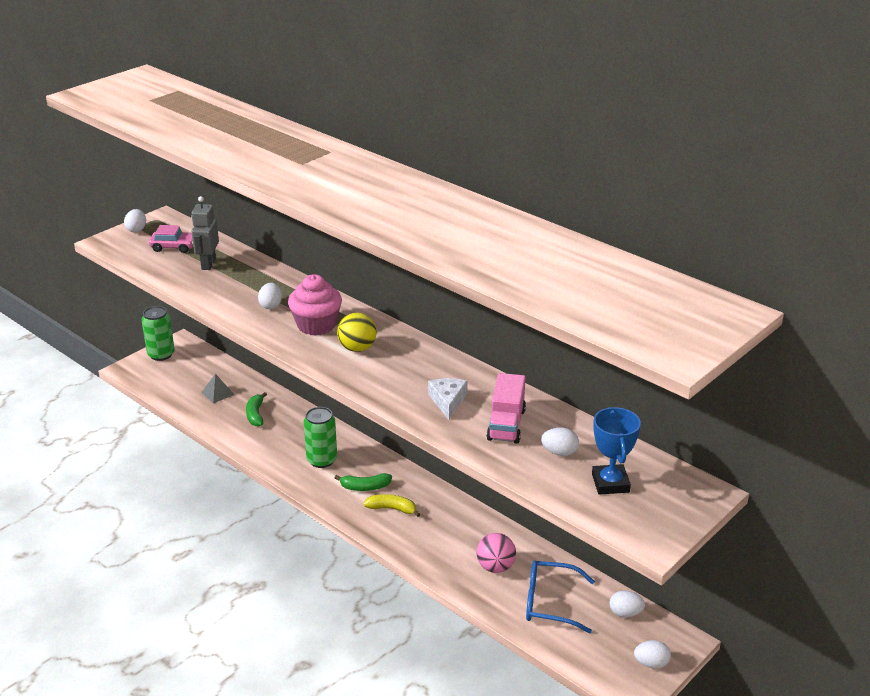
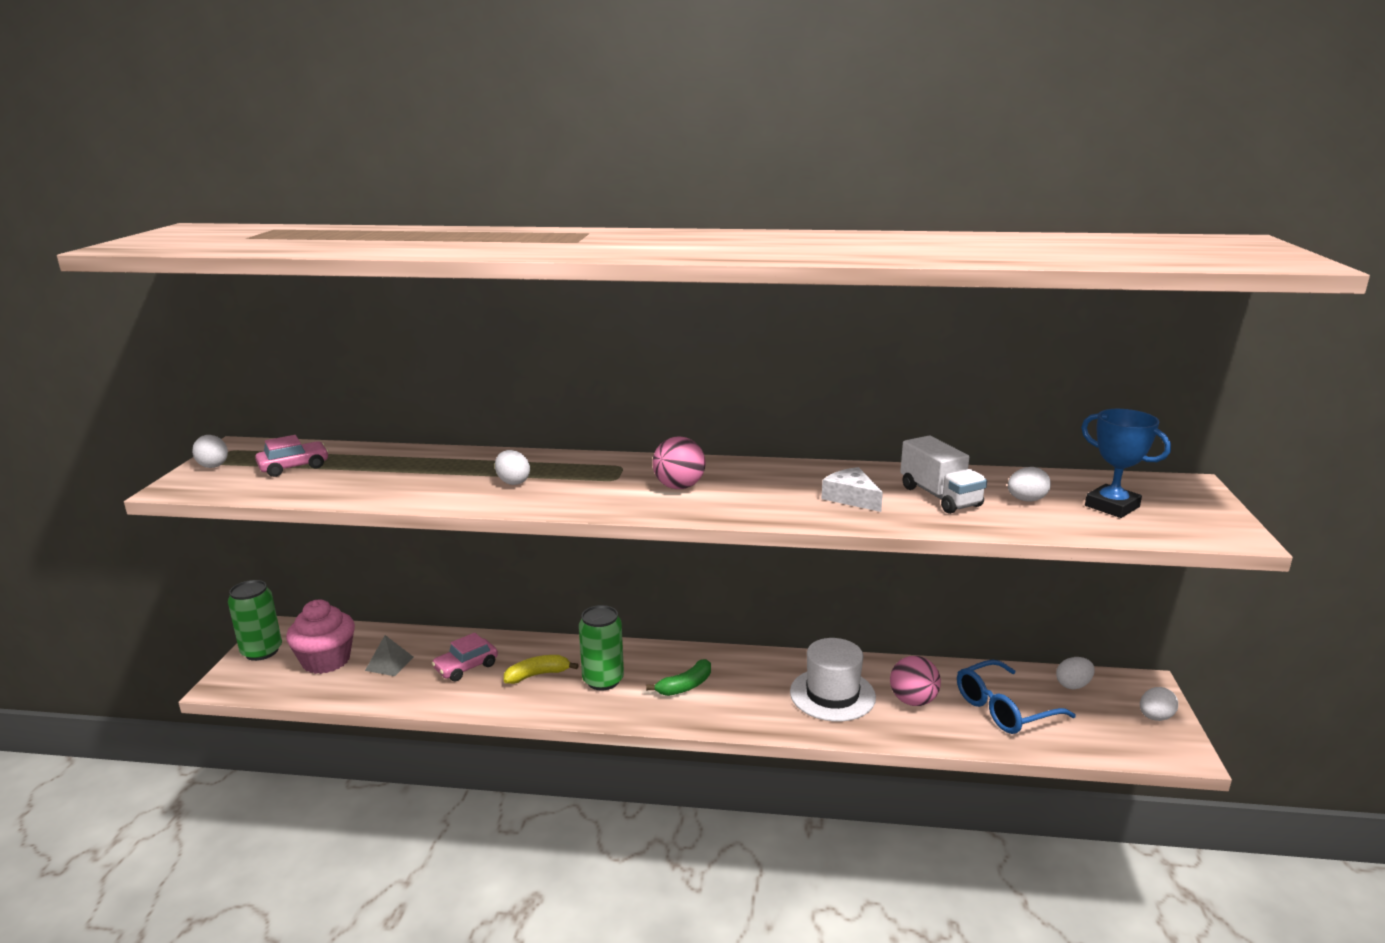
camera: 35 degrees left, 10 degrees down
(208, 264) = (369, 469): grey robot -> none
(255, 414) = (466, 667): green banana -> pink car
(316, 325) = (598, 482): pink cupcake -> pink cupcake (326, 660)
(357, 348) = (679, 487): yellow ball -> pink ball
(392, 509) = (741, 694): yellow banana -> yellow banana (538, 675)
(448, 537) = (832, 694): none -> white hat
(506, 424) = (940, 496): pink truck -> white truck

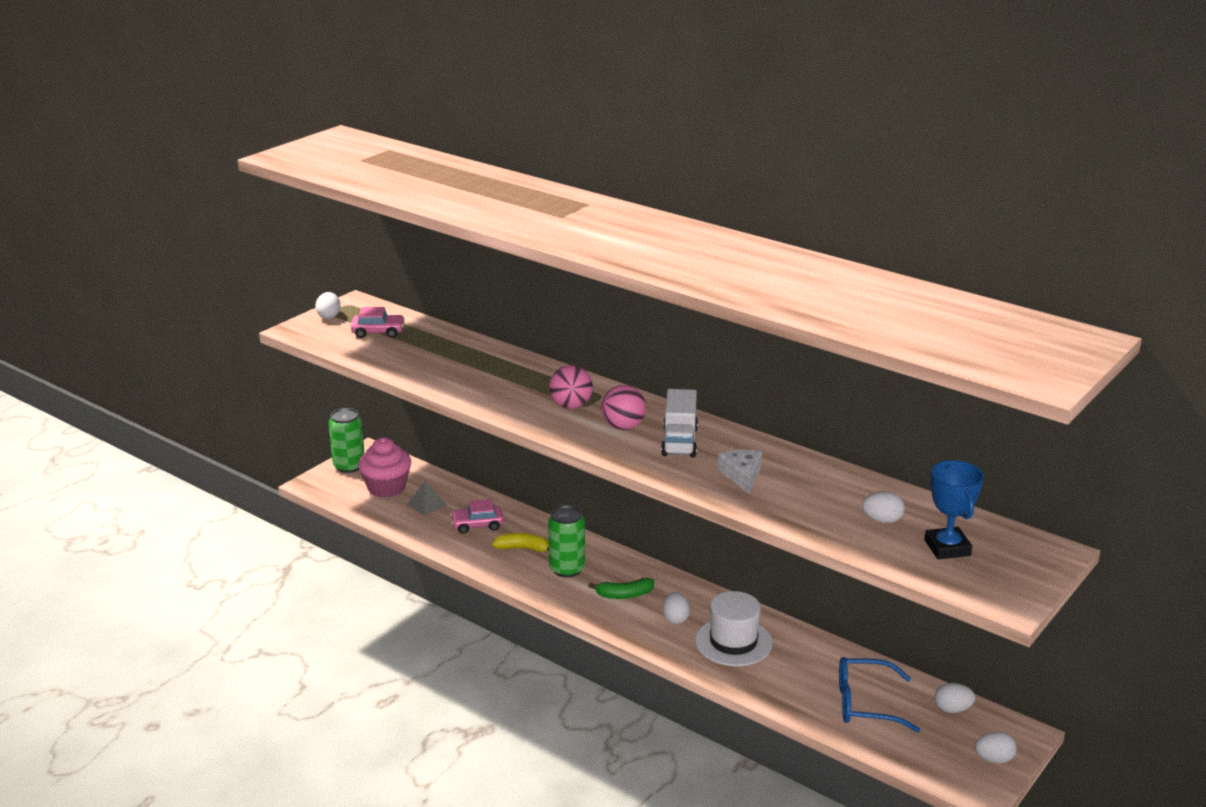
camera: 30 degrees right, 5 degrees up
(513, 482) = (510, 388): white egg -> white egg (675, 618)
(913, 701) = (794, 670): pink ball -> pink ball (571, 406)
(940, 496) = (814, 495): white truck -> white truck (679, 442)

